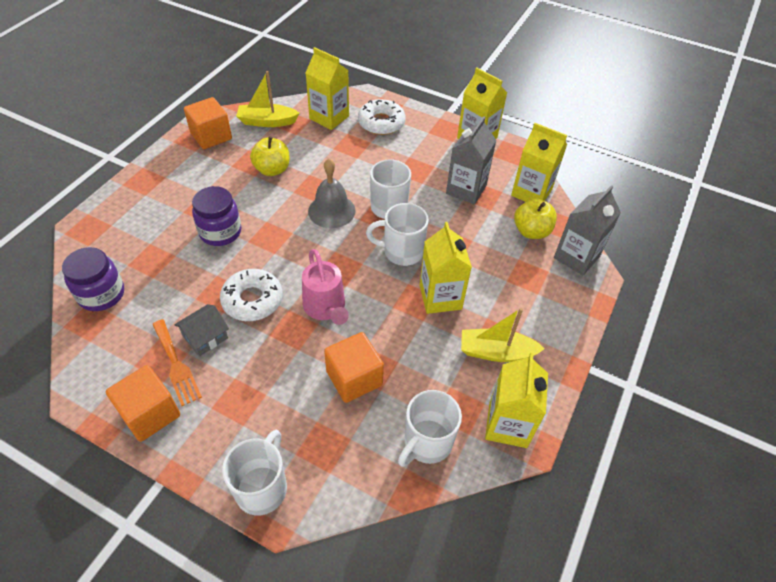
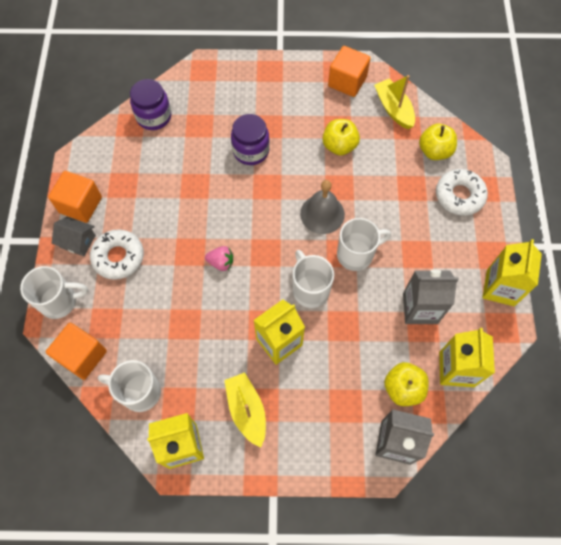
camera: 65 degrees right, 15 degrees up
(176, 365) = (122, 196): orange fork -> none
(205, 337) = (153, 200): grey house -> grey house (78, 241)
(252, 300) = (200, 210): white donut -> white donut (118, 257)
(326, 307) = (221, 262): pink watering can -> pink strawberry
(329, 117) = (434, 151): yellow carton -> yellow apple
(354, 378) = (169, 315): orange cube -> orange cube (82, 356)

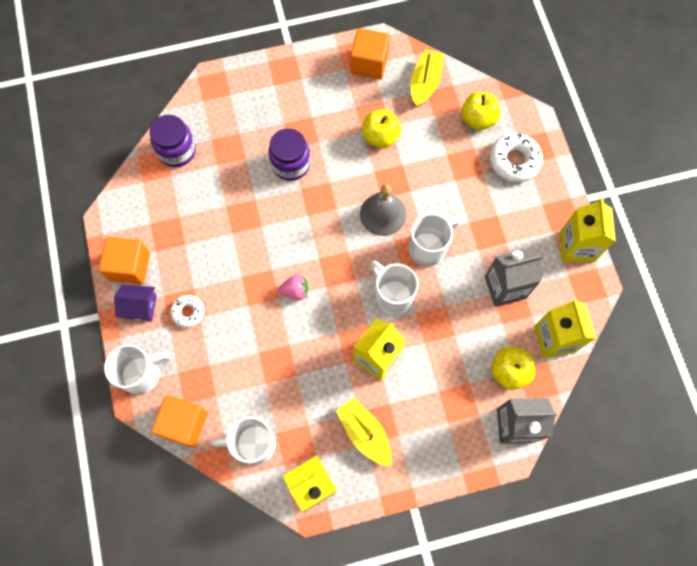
camera: 15 degrees left, 5 degrees up
(78, 241) = (140, 306): grey house -> purple house
(118, 257) = (188, 312): white donut -> white donut, size x0.60
(393, 109) = (425, 83): yellow boat -> yellow boat turned 60 degrees clockwise

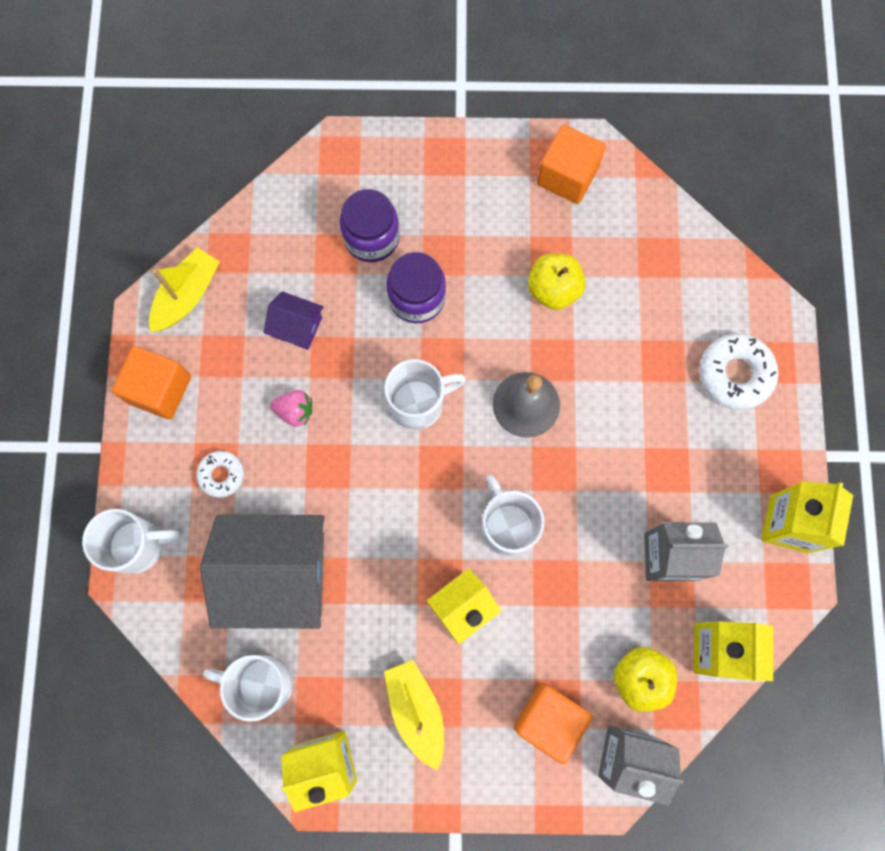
camera: 15 degrees right, 5 degrees up
(140, 306) = (159, 449): purple house -> purple house (297, 327)
(177, 151) = (264, 238): purple jar -> purple jar (371, 238)
(184, 423) = (177, 629): orange cube -> orange cube (549, 719)
(244, 368) = (277, 574): none -> grey house
(295, 291) = (375, 484): pink strawberry -> pink strawberry (295, 411)
(425, 83) = (639, 225): yellow boat -> yellow boat (187, 296)
(428, 248) = (576, 470): white mug -> white mug (419, 403)
(478, 119) = (700, 298): yellow apple -> none

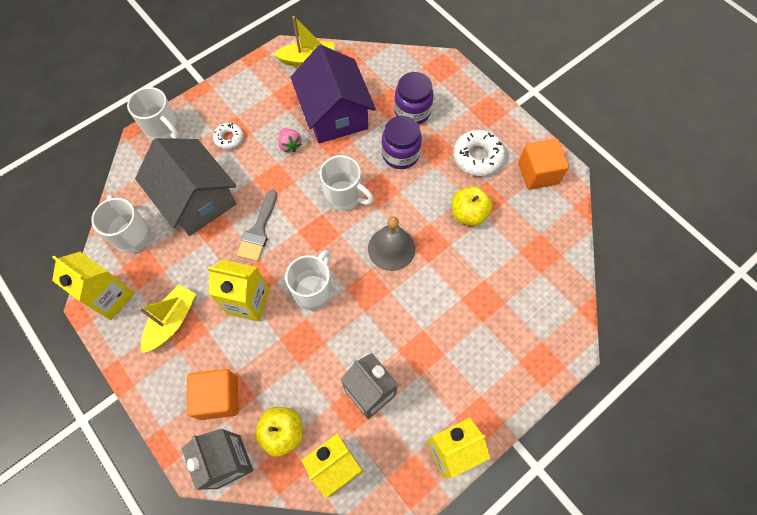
camera: 50 degrees right, 10 degrees down
(159, 389) = (250, 83): orange cube -> none
(297, 327) = (335, 114): purple house -> purple house, size x2.18
(381, 532) = (258, 230): none -> grey brush
(735, 374) = (513, 347): white donut -> white donut (477, 157)

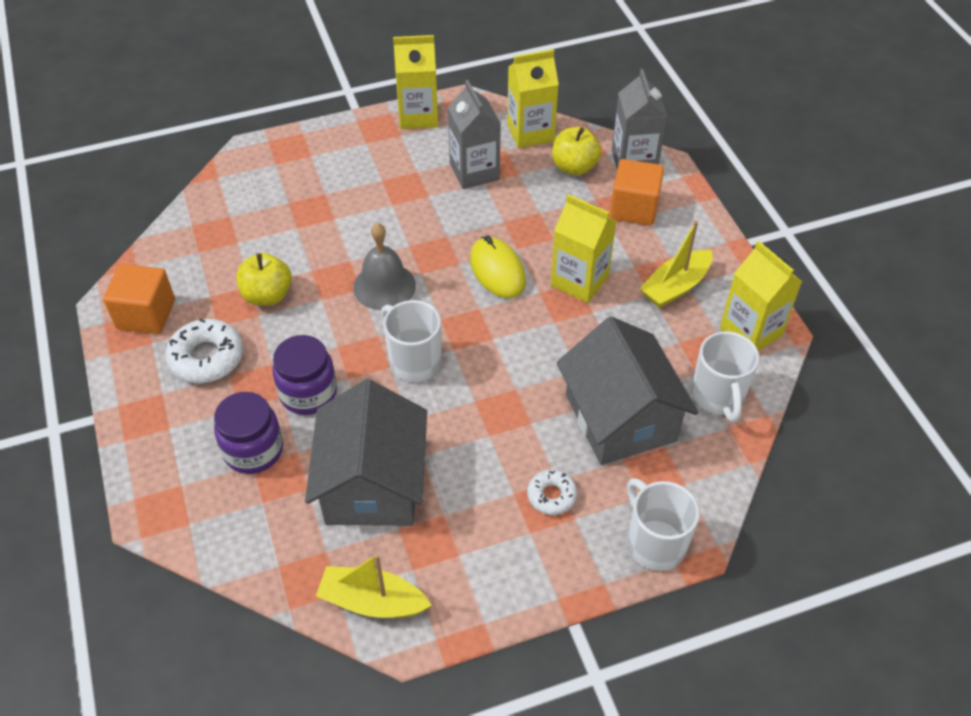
camera: 160 degrees left, 15 degrees down
(258, 230) = (544, 353): grey brush -> none
(290, 145) = (461, 455): pink strawberry -> none
(314, 290) = (497, 270): white mug -> yellow mouse
(335, 114) = (372, 484): purple house -> grey house

